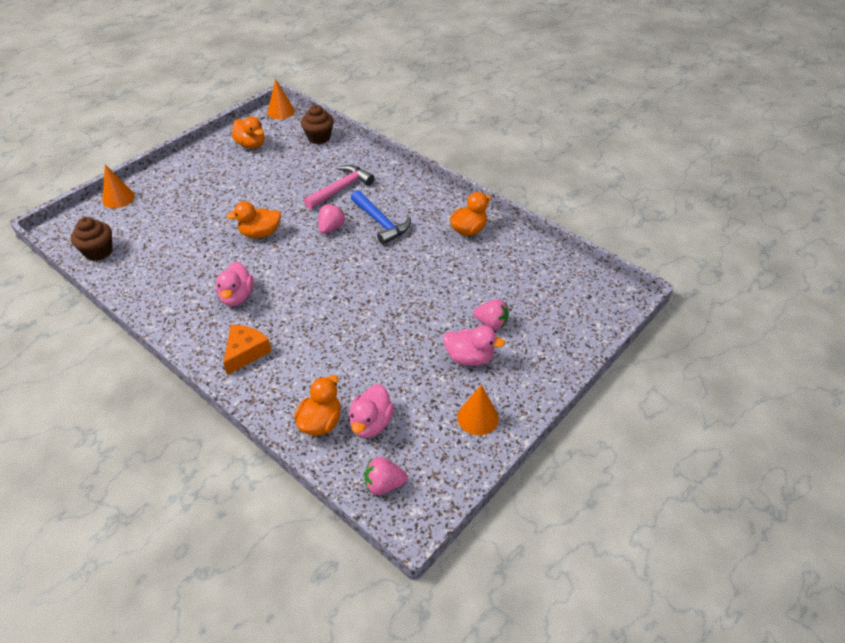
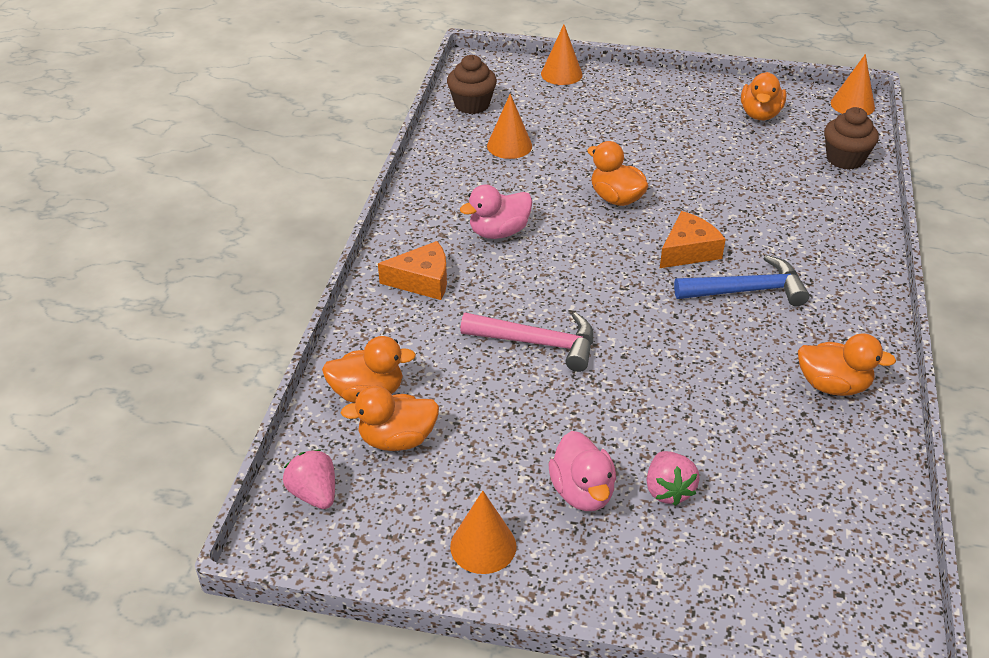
camera: 60 degrees right, 5 degrees down
(161, 254) = (509, 145): none -> orange cone
(331, 228) = (688, 251): pink strawberry -> orange cheese
(341, 188) = (771, 225): pink hammer -> pink hammer (538, 343)
(371, 423) = (397, 439): pink duck -> orange duck
(381, 223) = (747, 290): blue hammer -> blue hammer turned 120 degrees counterclockwise

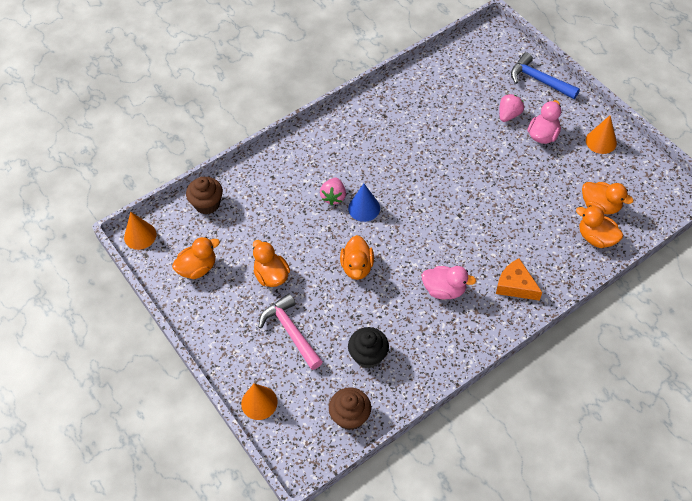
camera: 135 degrees left, 15 degrees up
(314, 494) = (655, 205): pink strawberry -> pink strawberry (333, 197)
(509, 145) = (368, 355): orange cone -> black cupcake
(538, 343) = (493, 209): pink hammer -> pink hammer (291, 331)
(688, 251) = (364, 208): orange cheese -> blue cone
(747, 290) = (366, 169): blue hammer -> blue hammer (539, 80)
(833, 385) = (392, 107): orange duck -> orange duck (271, 275)

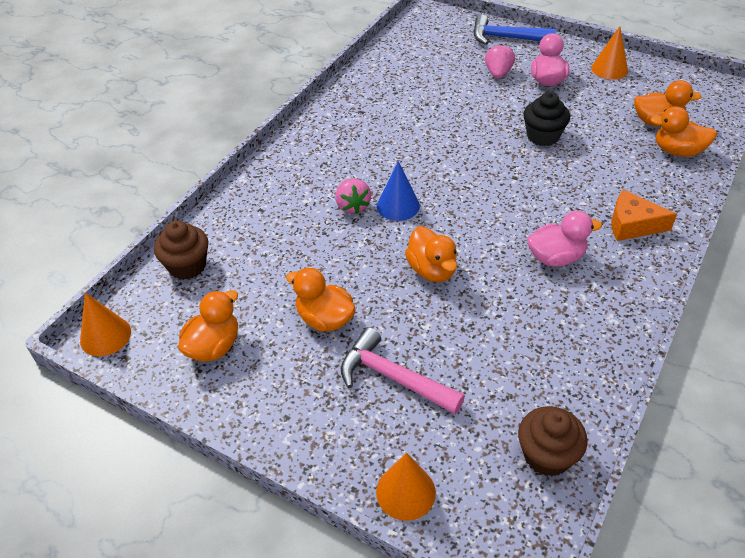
camera: 25 degrees left, 10 degrees down
(368, 355) = (517, 367): black cupcake -> black cupcake (543, 136)

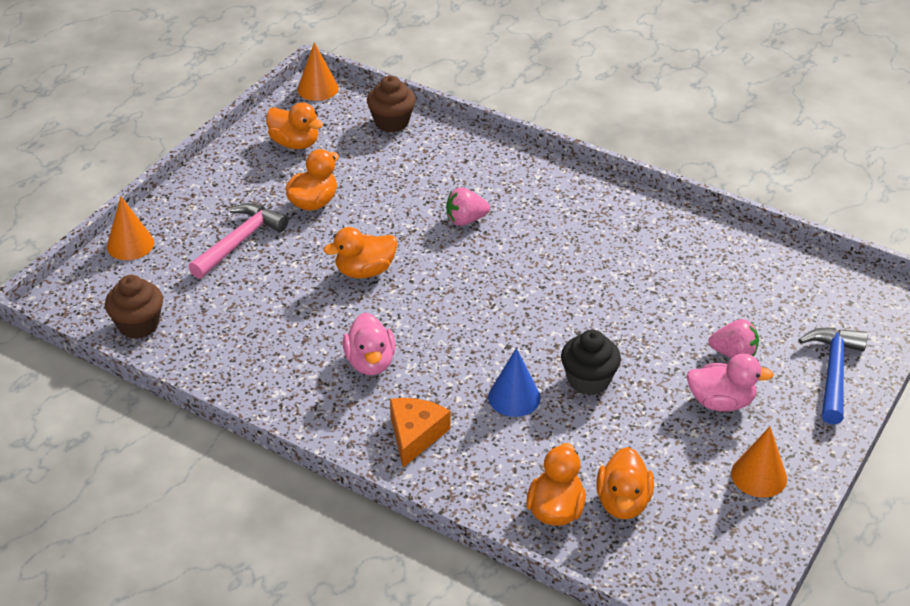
camera: 90 degrees right, 5 degrees down
(398, 205) = (464, 252): blue cone -> blue cone (514, 397)

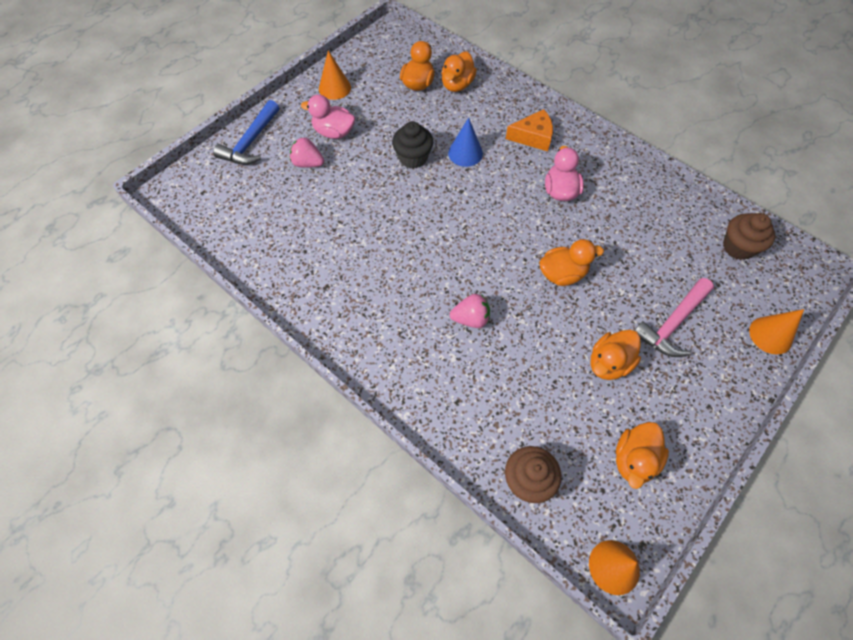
camera: 170 degrees left, 20 degrees up
(295, 143) = (634, 459): orange duck -> orange duck turned 105 degrees counterclockwise
(415, 435) = (533, 137): orange cheese -> orange cheese turned 120 degrees counterclockwise

